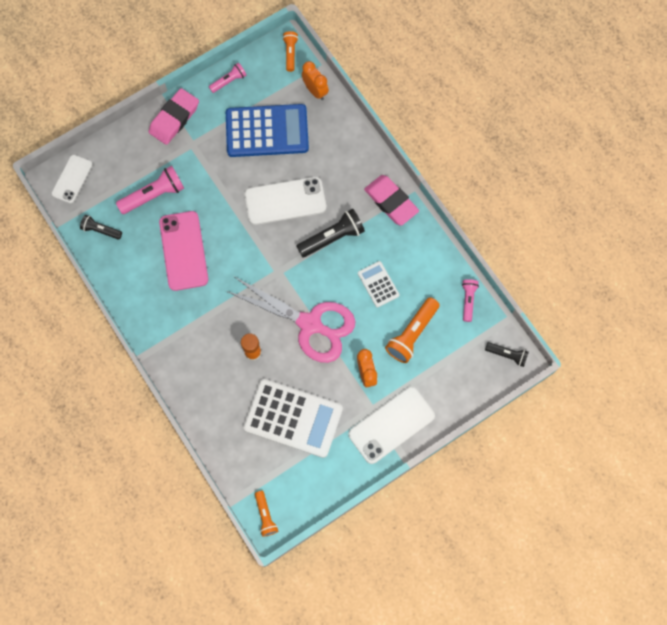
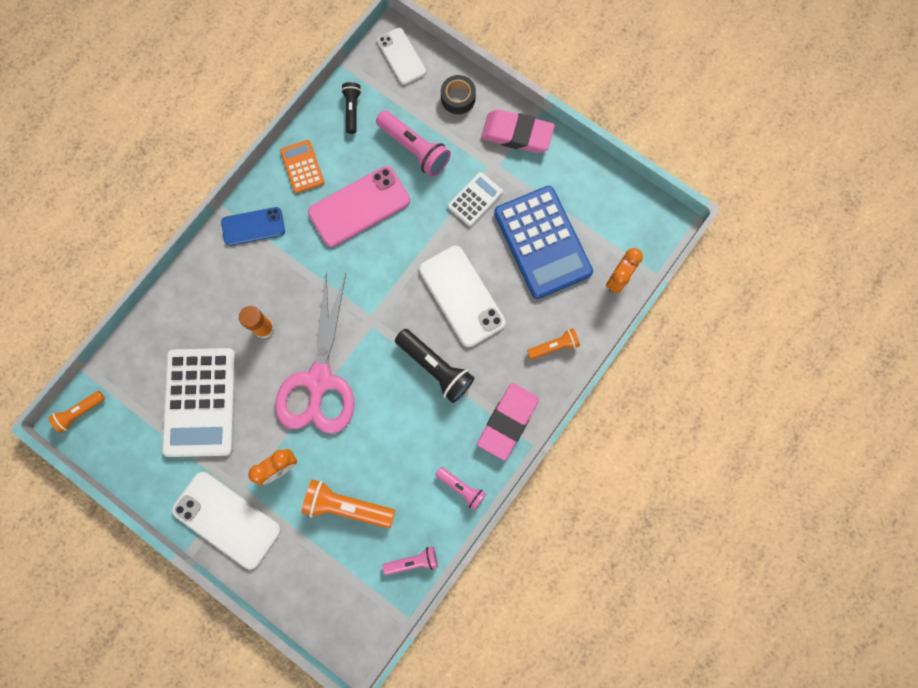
camera: 70 degrees right, 5 degrees up
(72, 179) = (401, 56): white phone -> white phone turned 60 degrees clockwise
(126, 150) = (458, 98): none -> black tape
(132, 283) = (302, 167): none -> orange calculator
(166, 335) = (253, 226): none -> blue phone
(229, 81) = (589, 175): pink flashlight -> pink flashlight (461, 488)
(290, 53) = (655, 232): orange flashlight -> orange flashlight (554, 346)
(378, 284) = (396, 443): white calculator -> white calculator (475, 199)
(507, 355) = (359, 635): black flashlight -> none

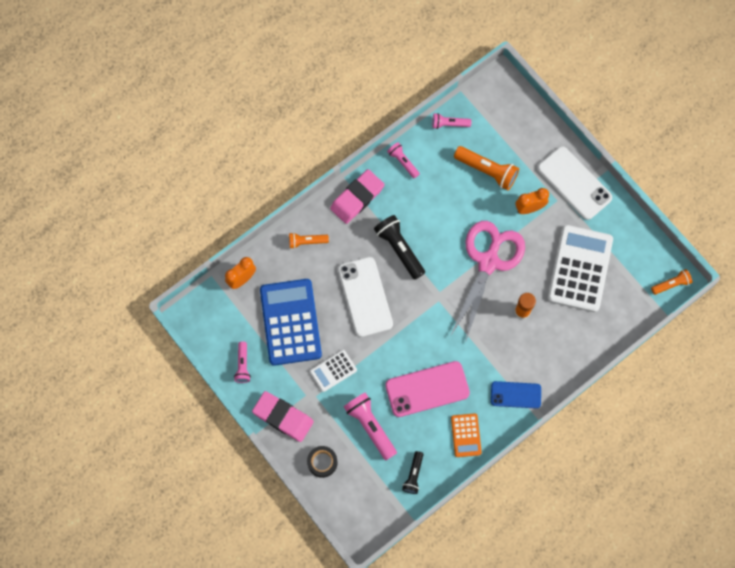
camera: 165 degrees left, 5 degrees down
(401, 56) = (360, 514): white phone -> none
(582, 179) = (243, 365): none -> pink flashlight

